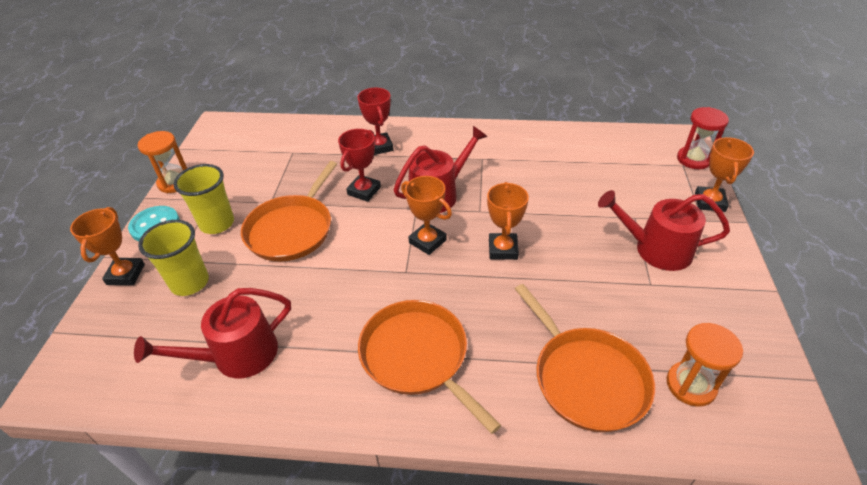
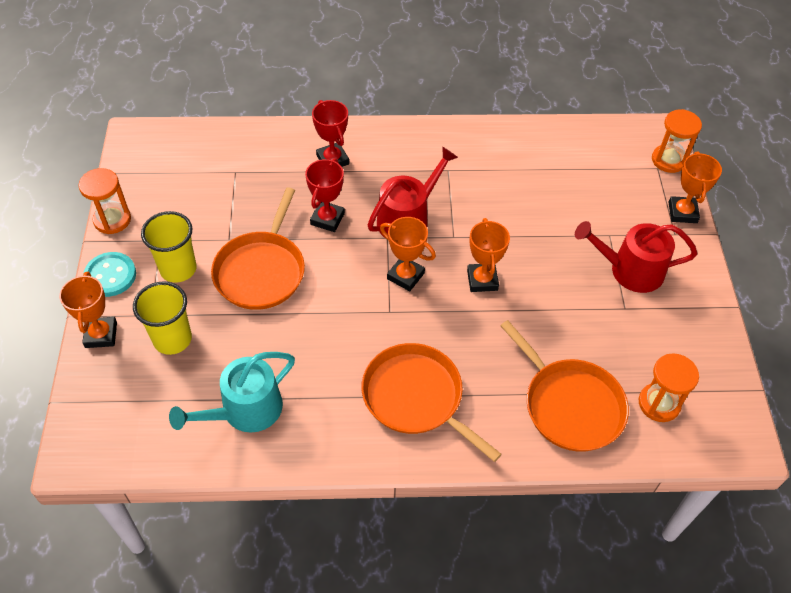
camera: 10 degrees left, 10 degrees up
(237, 355) = (245, 410): red watering can -> turquoise watering can
(693, 159) = (668, 160): red hourglass -> orange hourglass

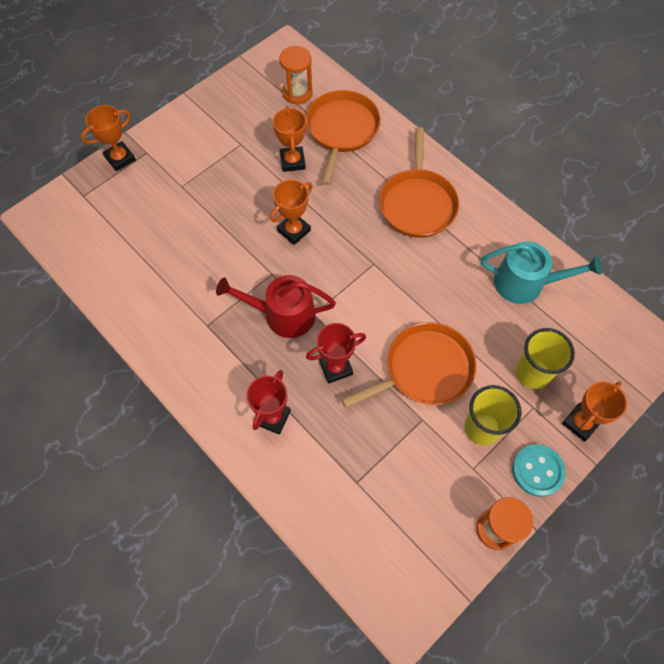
camera: 130 degrees left, 10 degrees up
(405, 276) = (335, 276): orange trophy -> orange trophy (292, 161)
(630, 270) = (204, 158): red watering can -> none
(668, 160) = (68, 193): orange hourglass -> none

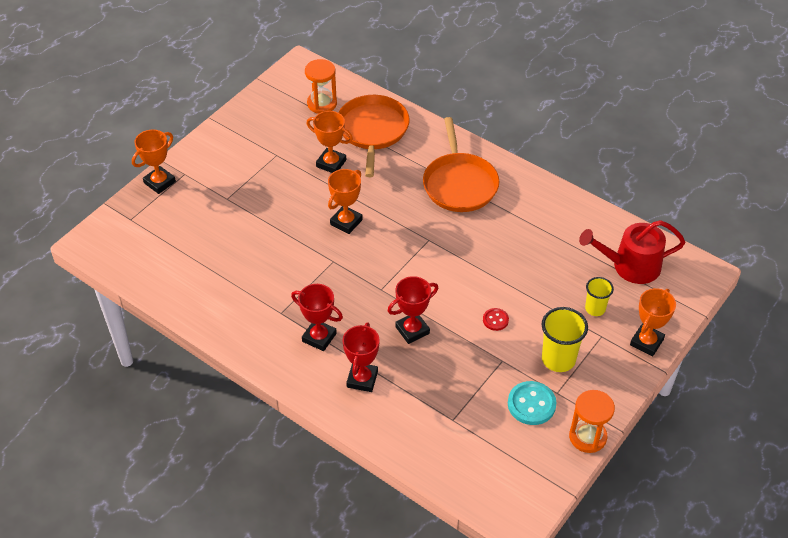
camera: 10 degrees left, 15 degrees down
(239, 360) = (319, 337): none -> red trophy
(283, 315) = (352, 294): red watering can -> red watering can (630, 266)
(292, 161) = (331, 163): orange trophy -> orange trophy turned 45 degrees counterclockwise
(424, 369) = (495, 320): orange pan -> red button
(525, 283) = (574, 236): turquoise watering can -> none
(532, 373) = (595, 309): yellow cup -> yellow cup, size x0.62
(537, 471) = (615, 385): turquoise button -> turquoise button (531, 404)

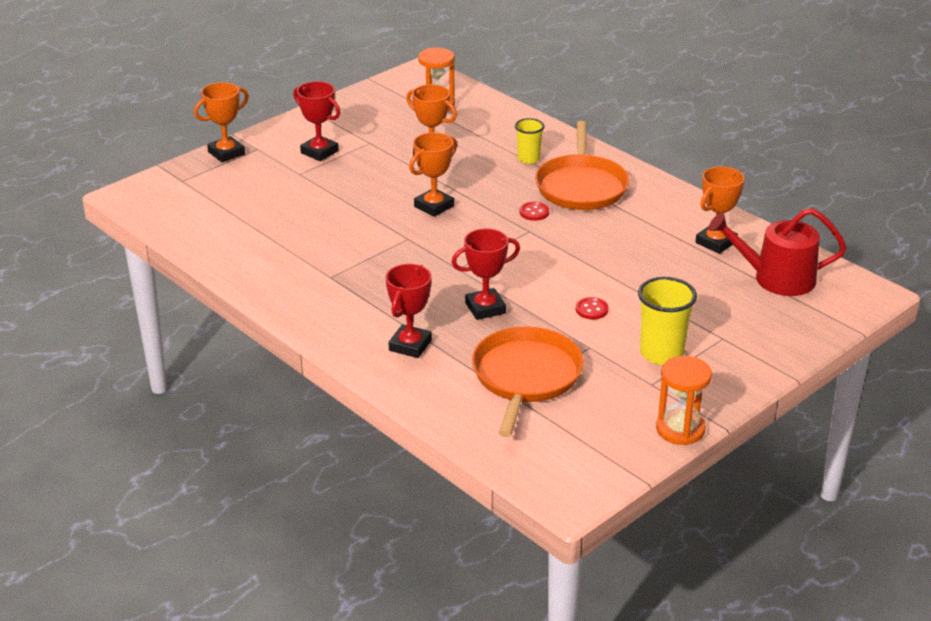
camera: 10 degrees right, 15 degrees down
(319, 337) = (369, 303): red trophy -> red trophy (319, 152)
(372, 130) = (490, 132): orange pan -> orange pan (525, 377)
(428, 218) = (534, 212): none -> red button
(531, 404) = (616, 391): turquoise button -> none
(595, 309) = (721, 312): yellow cup -> yellow cup (528, 158)
(646, 342) = (780, 349): orange trophy -> orange trophy (716, 242)

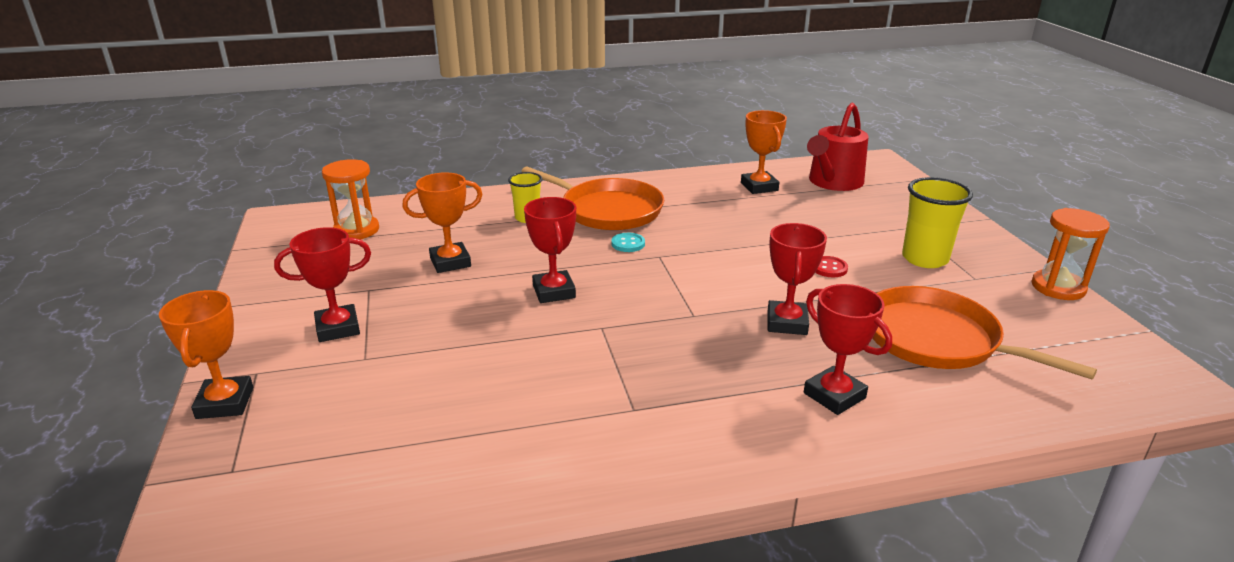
camera: 60 degrees left, 5 degrees down
(434, 206) = (554, 291): orange trophy -> red trophy
(534, 212) = (628, 244): red button -> turquoise button

